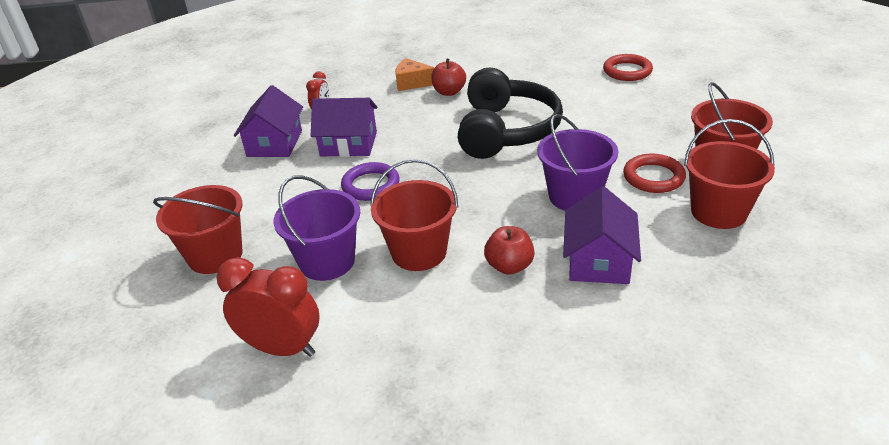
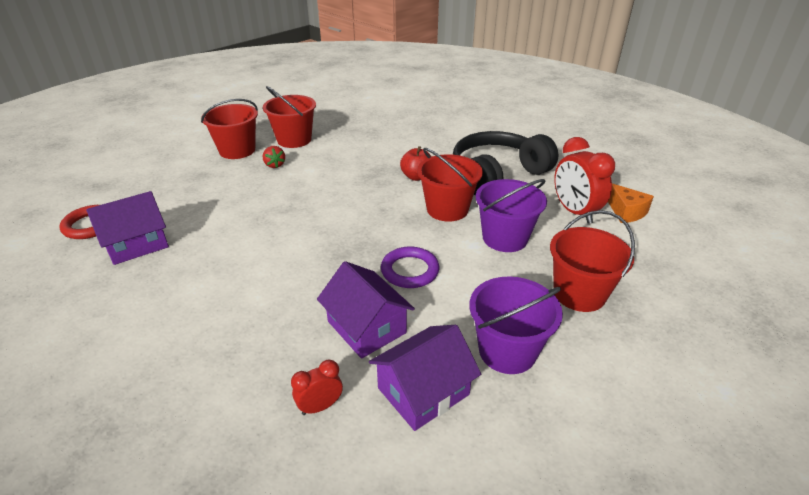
camera: 135 degrees left, 0 degrees up
(412, 83) = (191, 364): orange cheese -> orange cheese (626, 212)
(449, 92) = (199, 318): red apple -> none
(506, 131) = (259, 243): black headphones -> black headphones (497, 174)
(574, 196) = (325, 182): purple bucket -> purple bucket (507, 351)
(598, 260) = (378, 156): purple house -> purple house (137, 244)
(653, 177) = (274, 165): red ring -> red strawberry

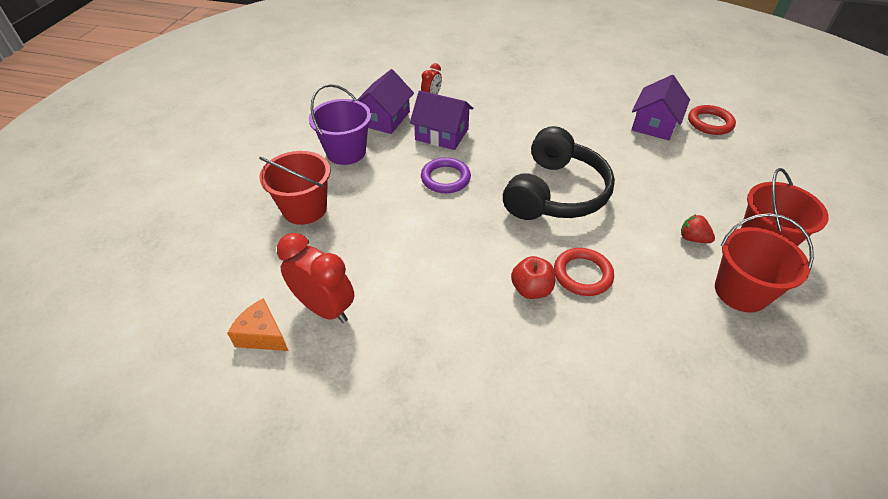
camera: 150 degrees right, 10 degrees up
(374, 173) = (582, 274): none -> red ring
(447, 209) = (461, 253): red bucket -> none
(497, 174) = (441, 340): black headphones -> black headphones (555, 193)
(505, 238) = (386, 240): purple bucket -> none

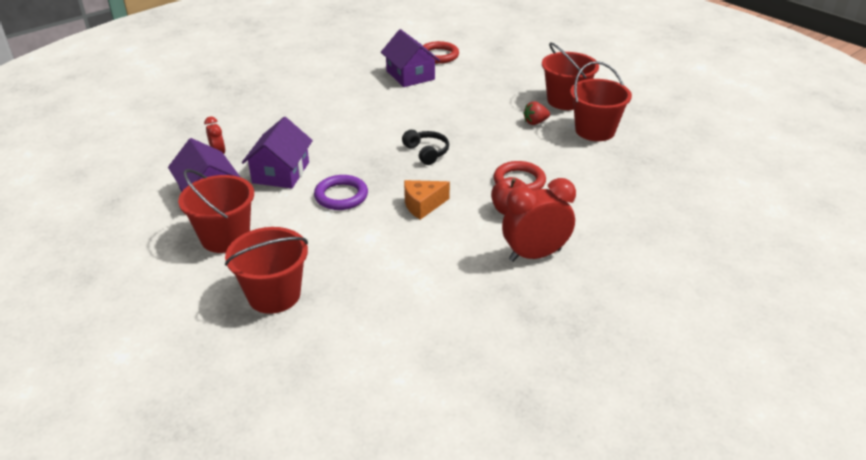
camera: 55 degrees left, 10 degrees down
(262, 335) = (410, 380): orange cheese -> orange cheese (423, 205)
(324, 308) = (418, 328): red clock -> red clock (535, 255)
(346, 152) = (225, 237): purple bucket -> red bucket
(442, 134) = (281, 172): purple house -> purple house turned 45 degrees counterclockwise
(555, 193) = (426, 152): black headphones -> black headphones, size x0.44

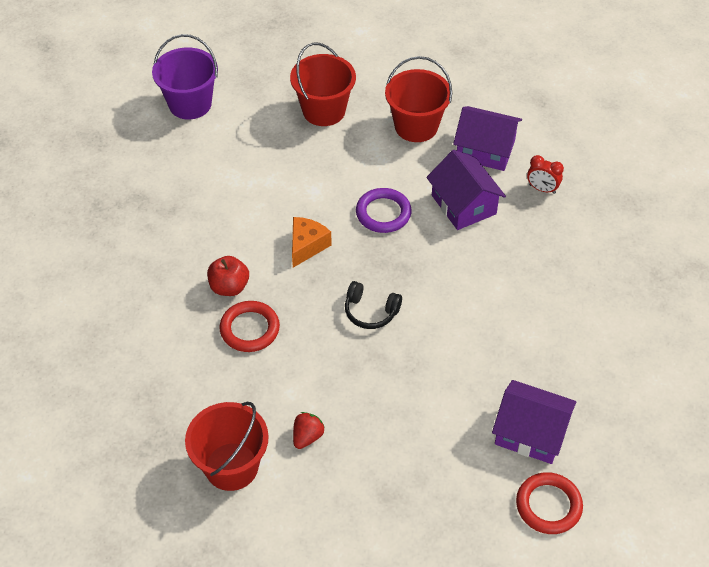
camera: 140 degrees right, 15 degrees up
(386, 383) = (190, 104): none -> purple bucket
(535, 255) = (171, 252): red clock -> none
(565, 101) = (306, 509): red bucket -> none

